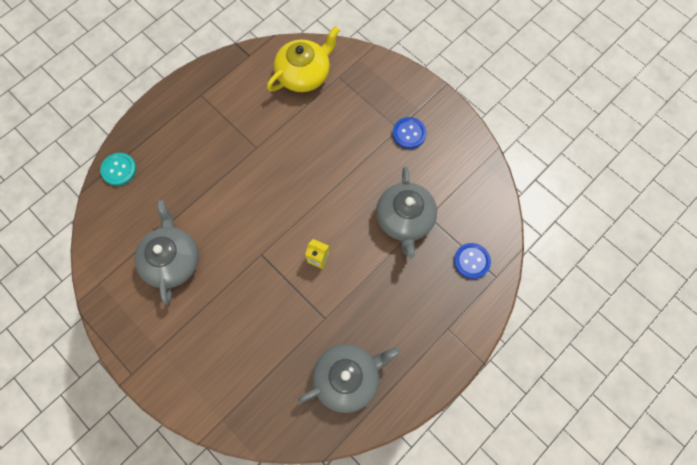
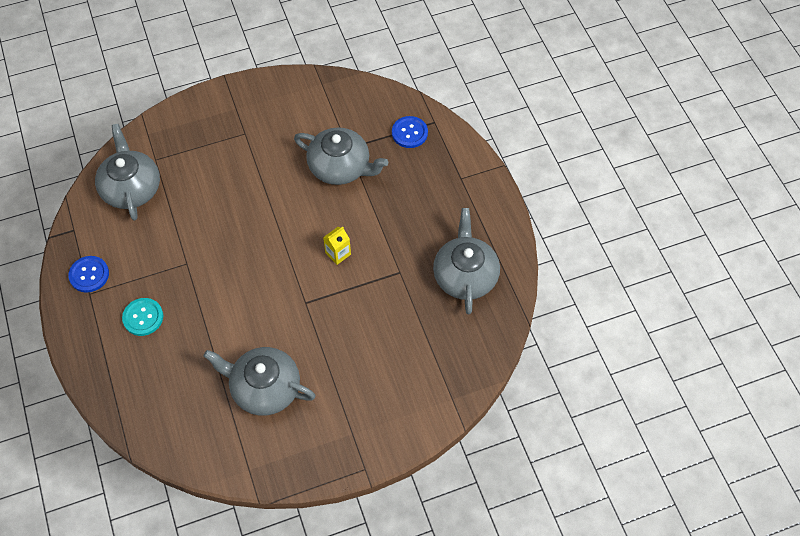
camera: 65 degrees left, 10 degrees down
(119, 169) = (127, 407): turquoise button -> turquoise button (143, 317)
(304, 74) = (131, 188): yellow teapot -> grey teapot
(409, 133) = (256, 127): blue button -> blue button (89, 275)

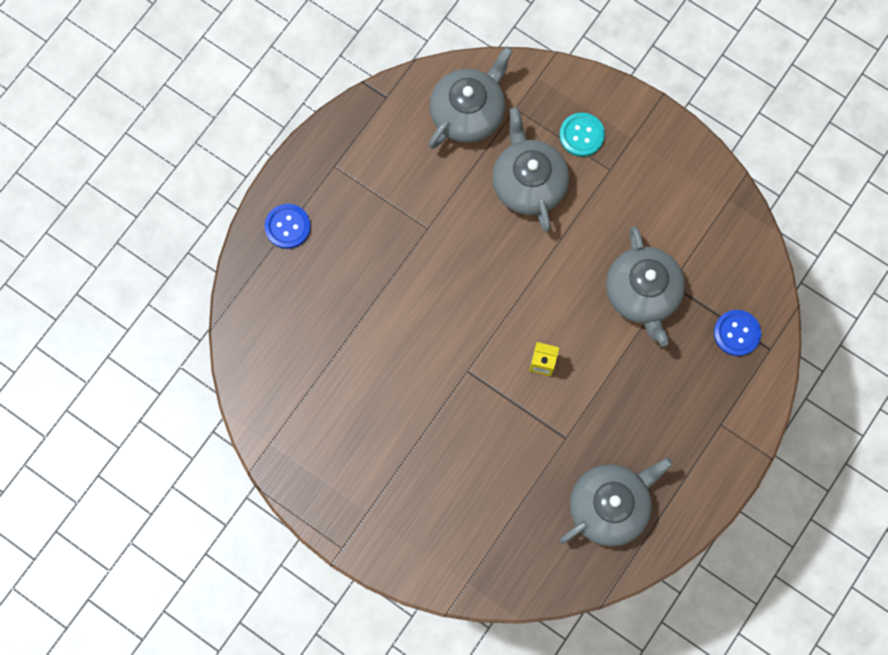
camera: 55 degrees right, 15 degrees up
(89, 275) = (352, 150): blue button -> blue button (287, 227)
(143, 317) = (346, 233): turquoise button -> turquoise button (581, 135)
(264, 388) = (355, 398): grey teapot -> grey teapot (528, 182)

